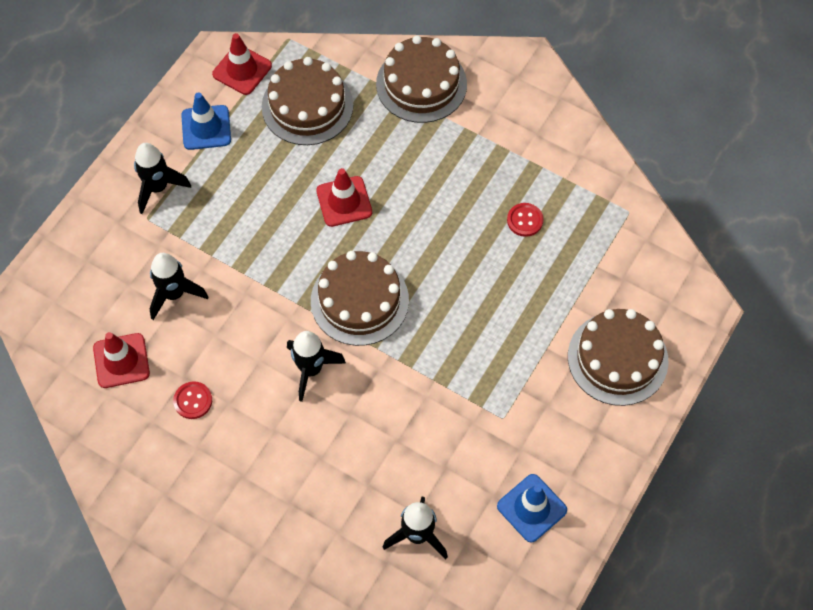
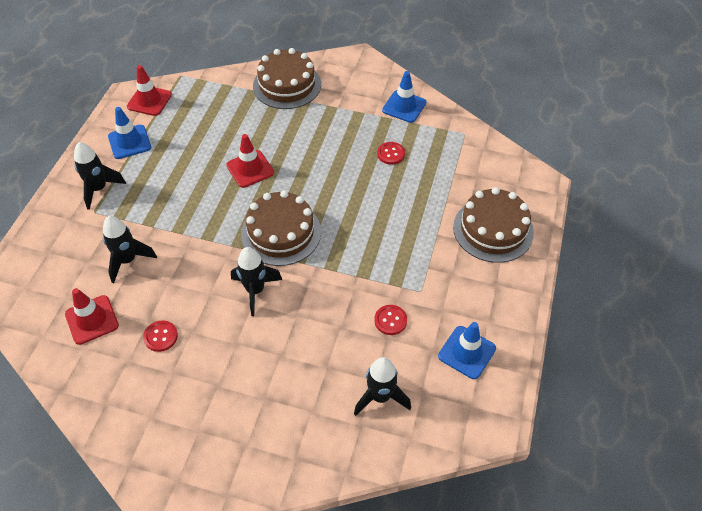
camera: 15 degrees left, 10 degrees down
(307, 106) = (205, 114): brown cake -> none
(456, 446) = (390, 320): none -> red button
(564, 152) = (404, 106): none -> blue traffic cone

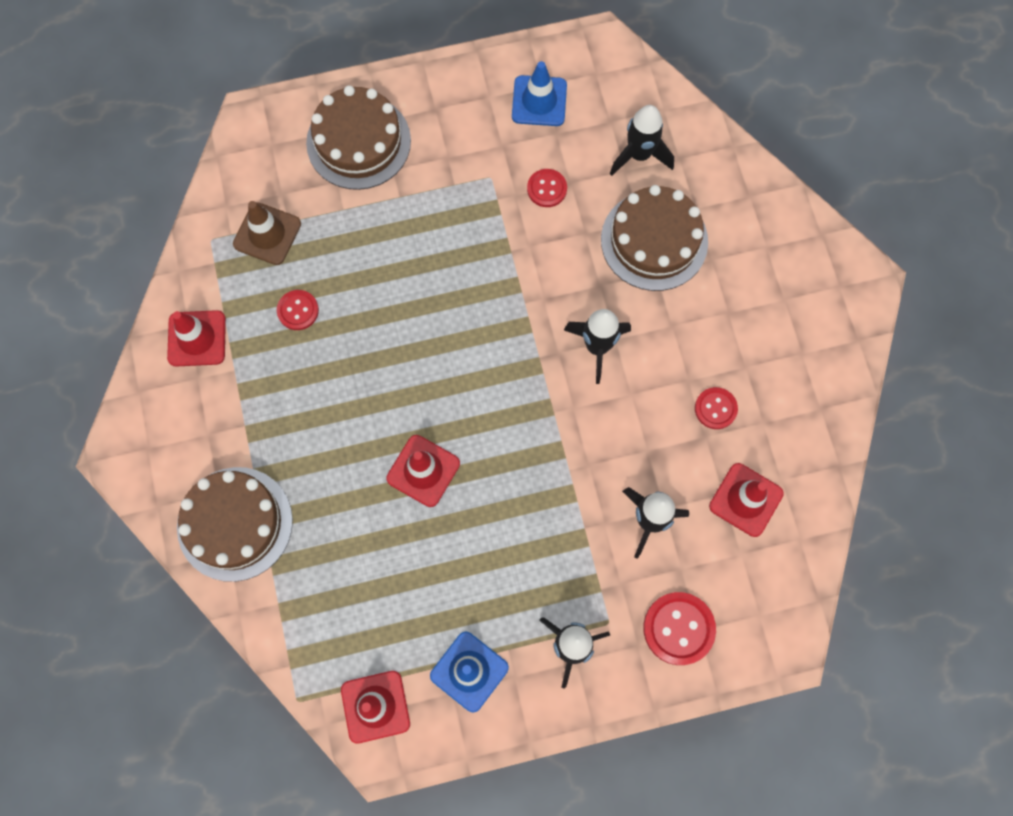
camera: 120 degrees left, 20 degrees up
(58, 242) = (678, 628): none -> red button
(281, 233) = (501, 368): brown cake -> brown cake (654, 240)
(404, 106) = (197, 338): blue traffic cone -> red traffic cone
(452, 159) = (267, 234): none -> brown traffic cone

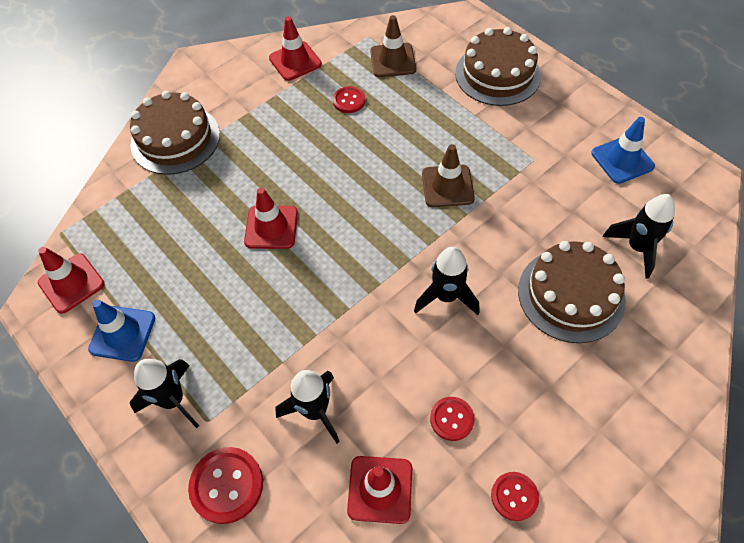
camera: 65 degrees right, 15 degrees down
(474, 275) = (447, 186): none -> brown traffic cone
(547, 189) = (554, 198): red button -> red button (514, 496)

